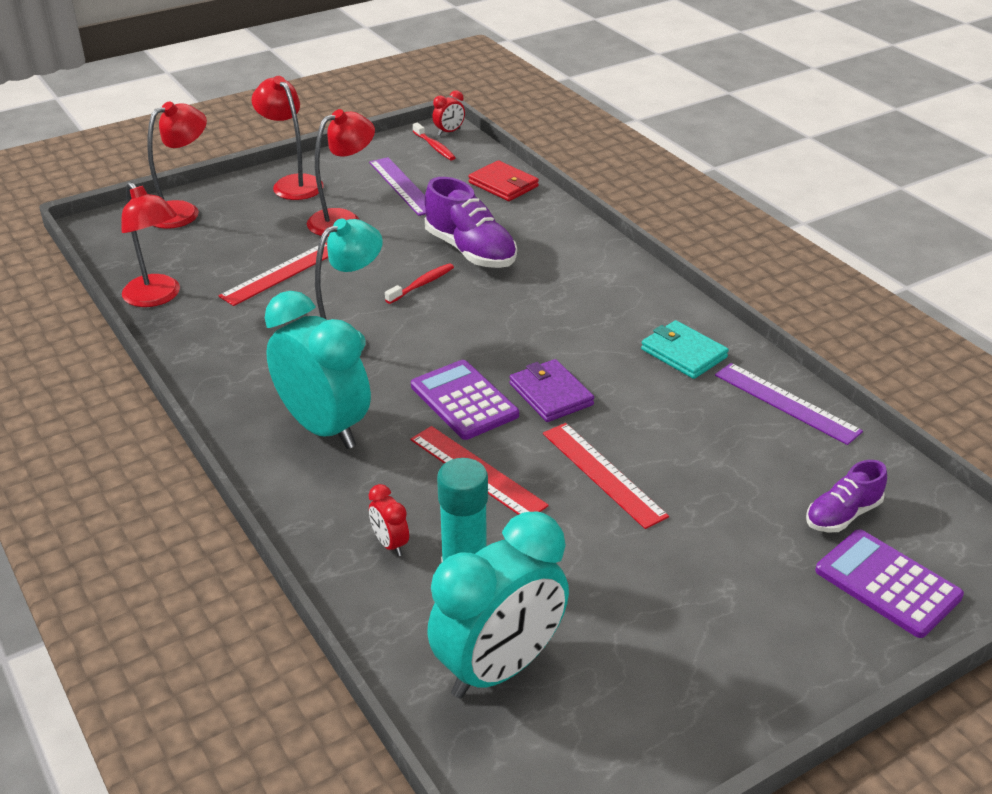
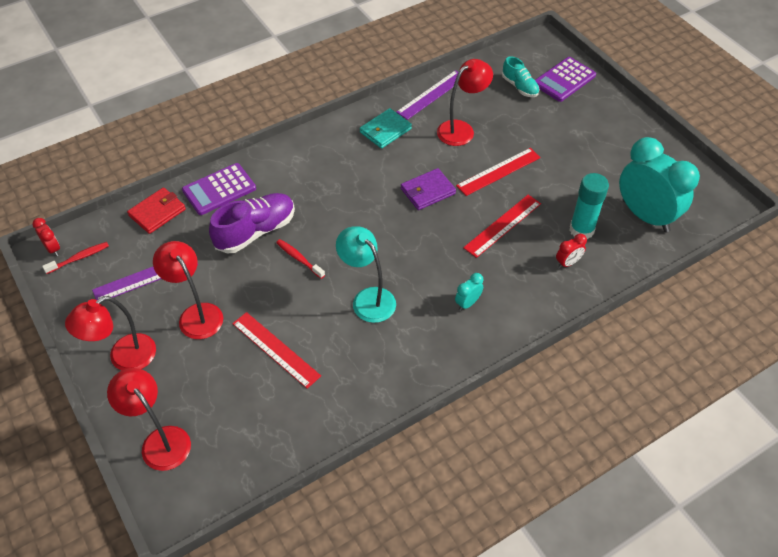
camera: 90 degrees left, 15 degrees up
(157, 297) = (305, 434): red lamp -> red lamp (461, 129)
(324, 428) = (467, 303): turquoise clock -> turquoise clock, size x0.41
(464, 400) = (435, 232): purple calculator -> purple calculator (219, 189)
(842, 515) = (519, 87): purple shoe -> turquoise shoe

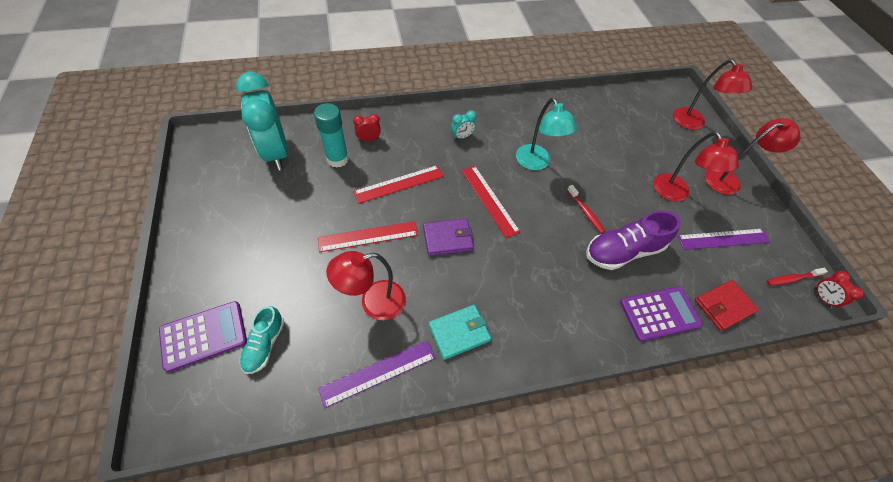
camera: 165 degrees left, 5 degrees up
(275, 349) = (613, 151): red ruler -> red ruler (489, 200)
(519, 87) = (265, 344): turquoise shoe -> turquoise shoe turned 150 degrees counterclockwise

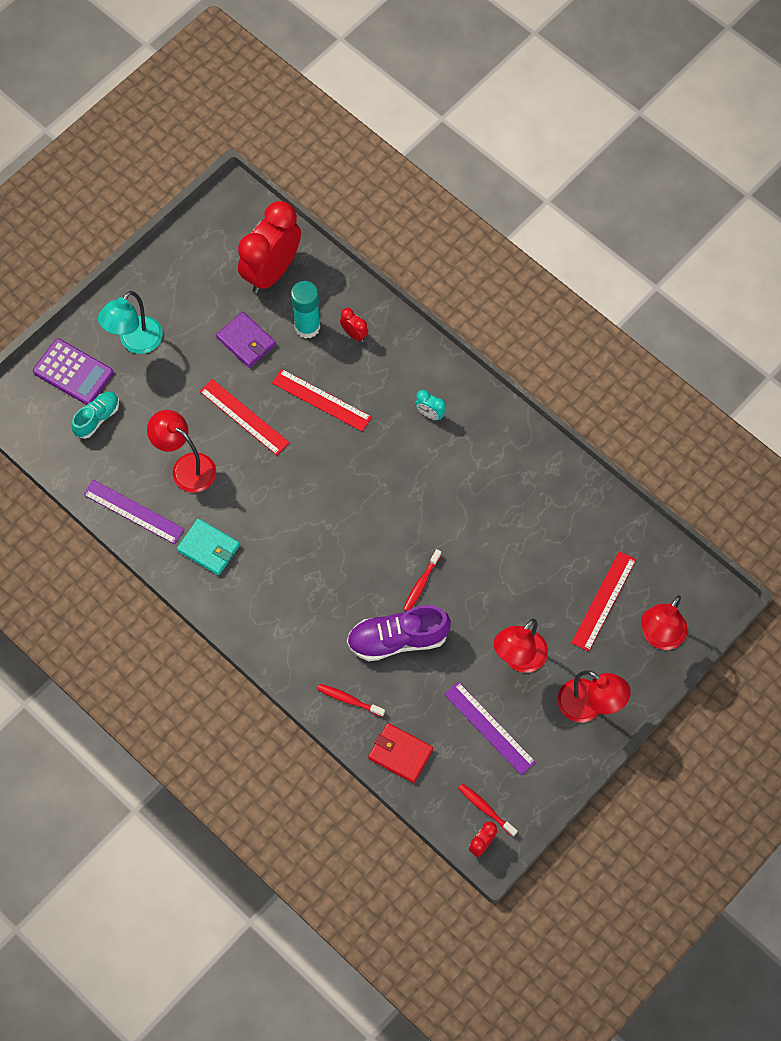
camera: 60 degrees right, 10 degrees up
(265, 344) = (97, 418): turquoise shoe -> turquoise shoe turned 150 degrees clockwise
(276, 153) = (272, 271): turquoise clock -> red clock
(447, 238) = (292, 481): purple wallet -> purple wallet (246, 341)
(489, 200) = (366, 489): red ruler -> red ruler (604, 601)
(536, 163) = (451, 504): turquoise lamp -> turquoise lamp (135, 342)
(623, 251) = (398, 639): purple shoe -> purple shoe turned 45 degrees counterclockwise
(659, 313) = (349, 700): purple calculator -> red toothbrush

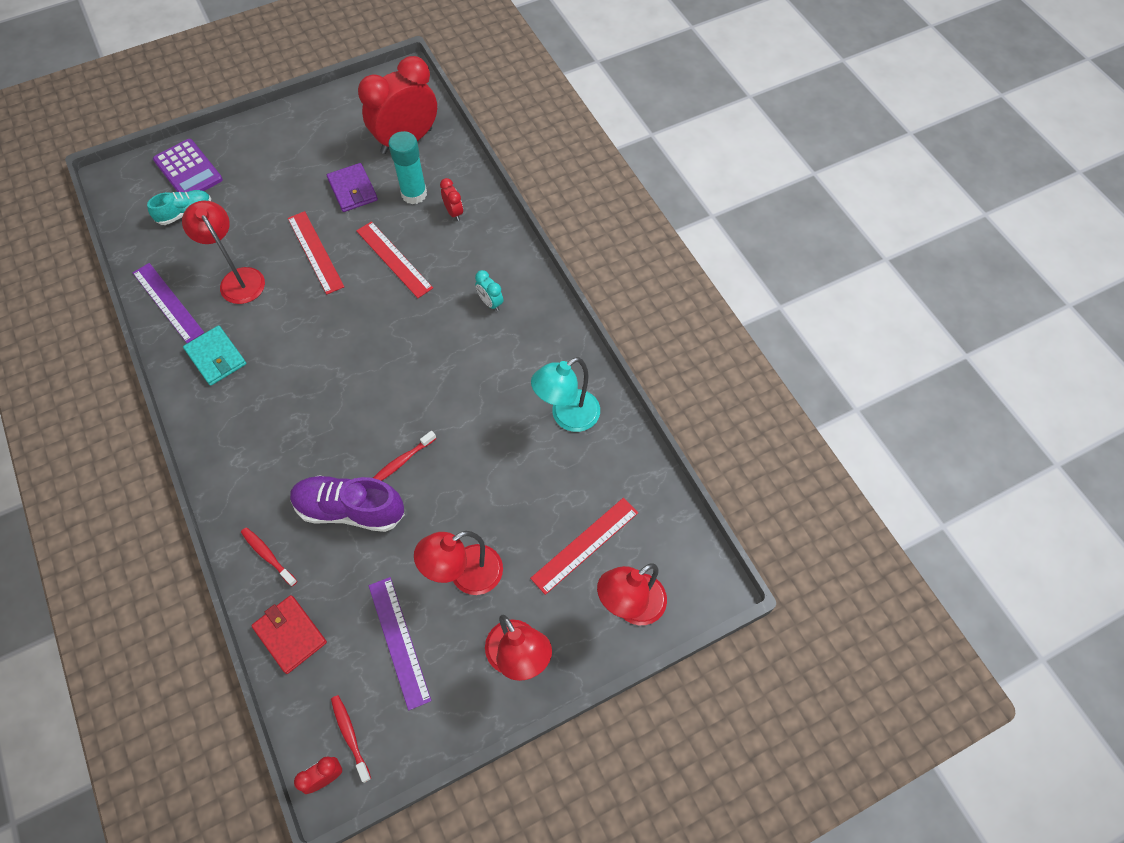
camera: 20 degrees right, 5 degrees down
(135, 342) = (256, 162): turquoise lamp -> turquoise lamp (567, 416)

